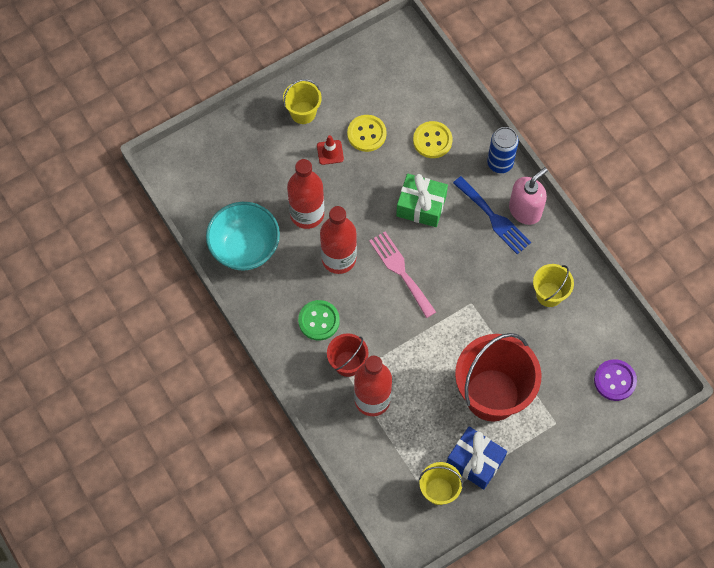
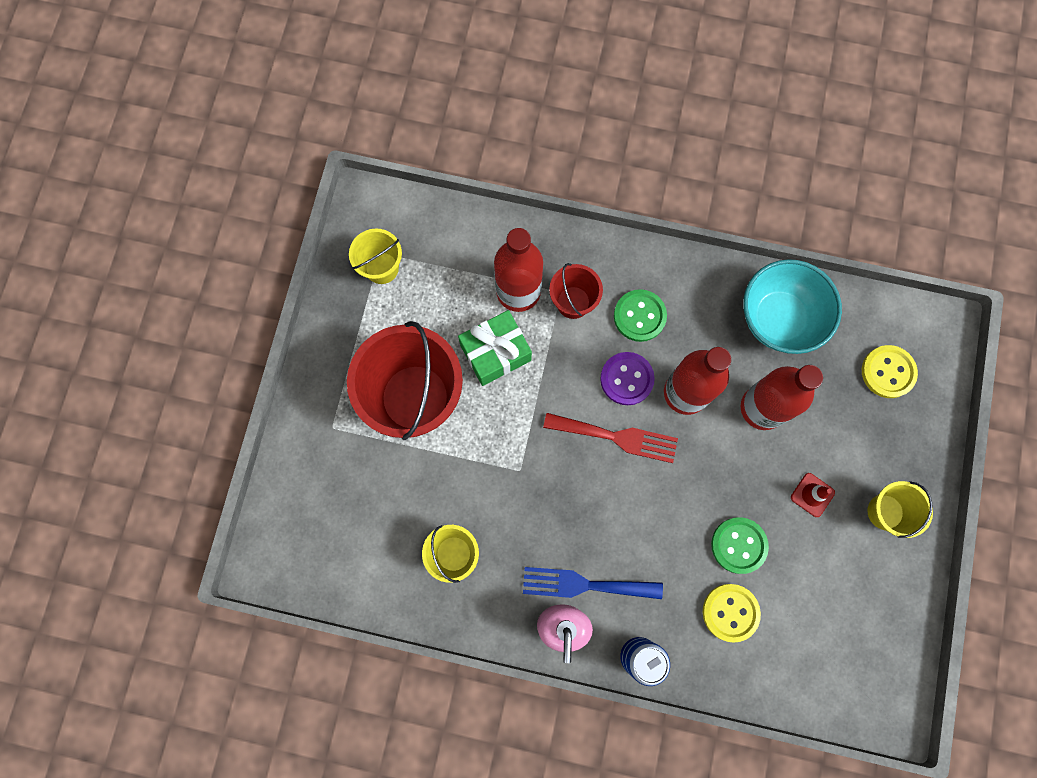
camera: 135 degrees right, 10 degrees up
(366, 134) = (800, 552): yellow button -> yellow button (888, 372)
(394, 164) = (738, 545): none -> green button
(401, 271) = (617, 437): pink fork -> red fork
(421, 206) = (666, 525): green gift -> green gift (495, 352)
(475, 461) = (374, 323): blue gift -> none
(614, 380) = (311, 524): purple button -> purple button (626, 379)

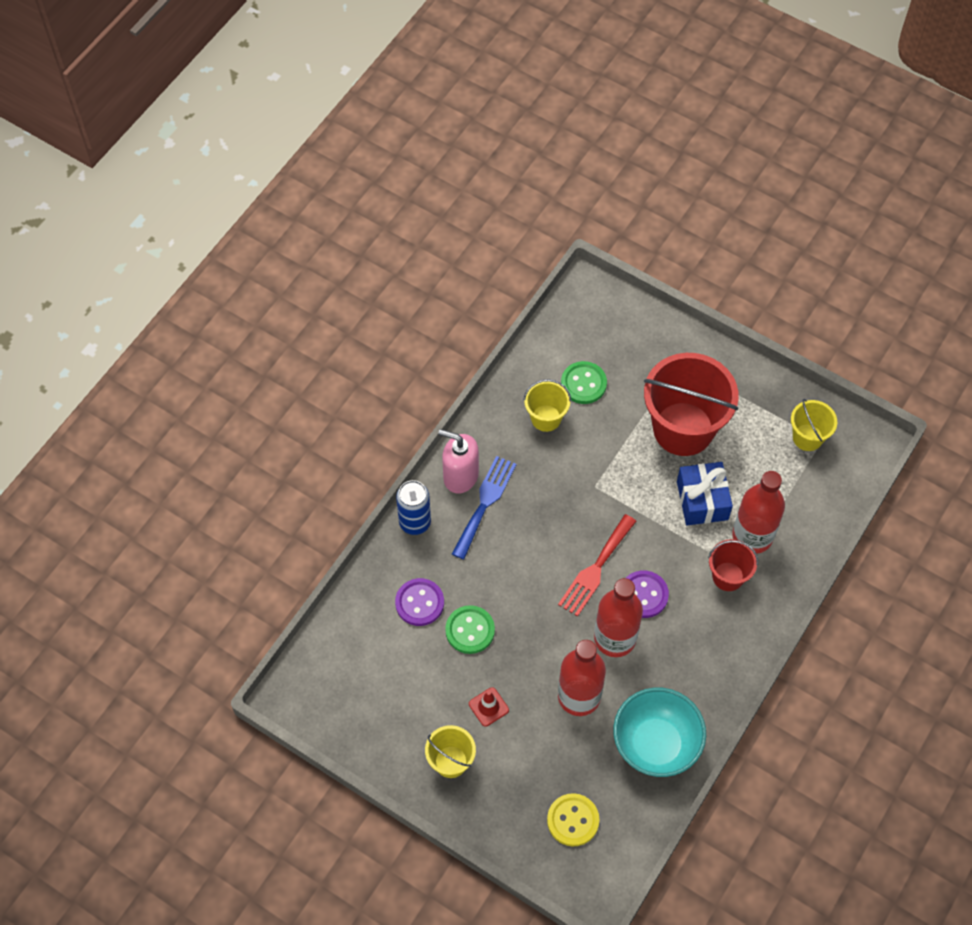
camera: 110 degrees right, 15 degrees down
(495, 352) = (702, 500): green gift -> blue gift
(639, 316) = (697, 626): green button -> green button (583, 384)
(730, 612) = (419, 603): yellow button -> purple button

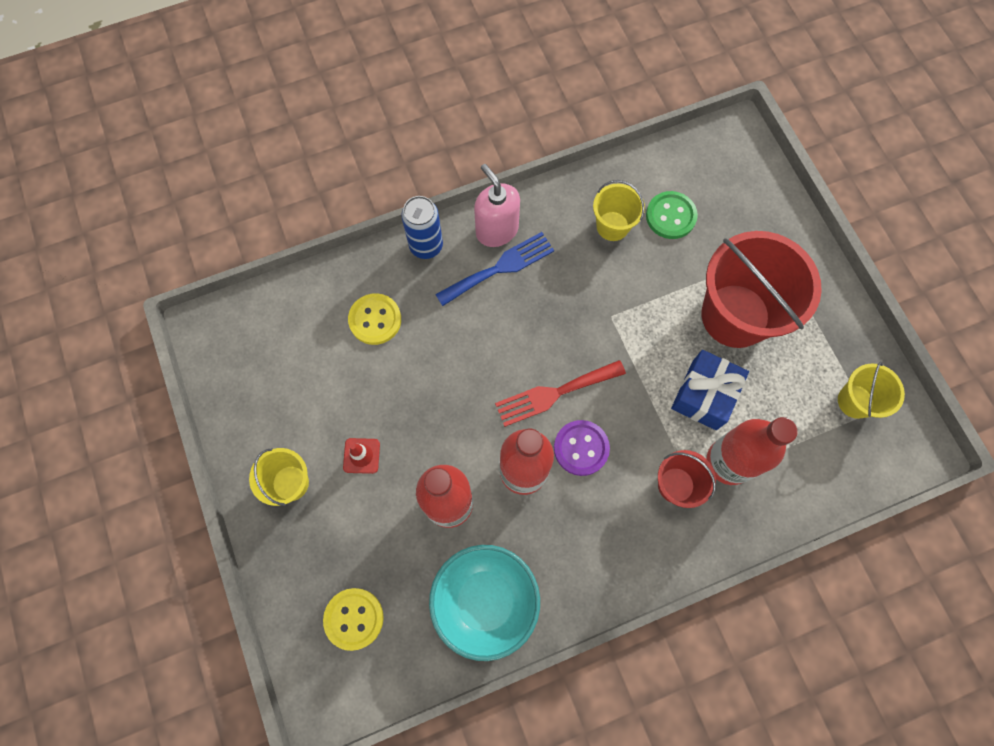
camera: 35 degrees right, 10 degrees up
(419, 603) = (375, 320): purple button -> yellow button
(470, 630) = (399, 374): green button -> none

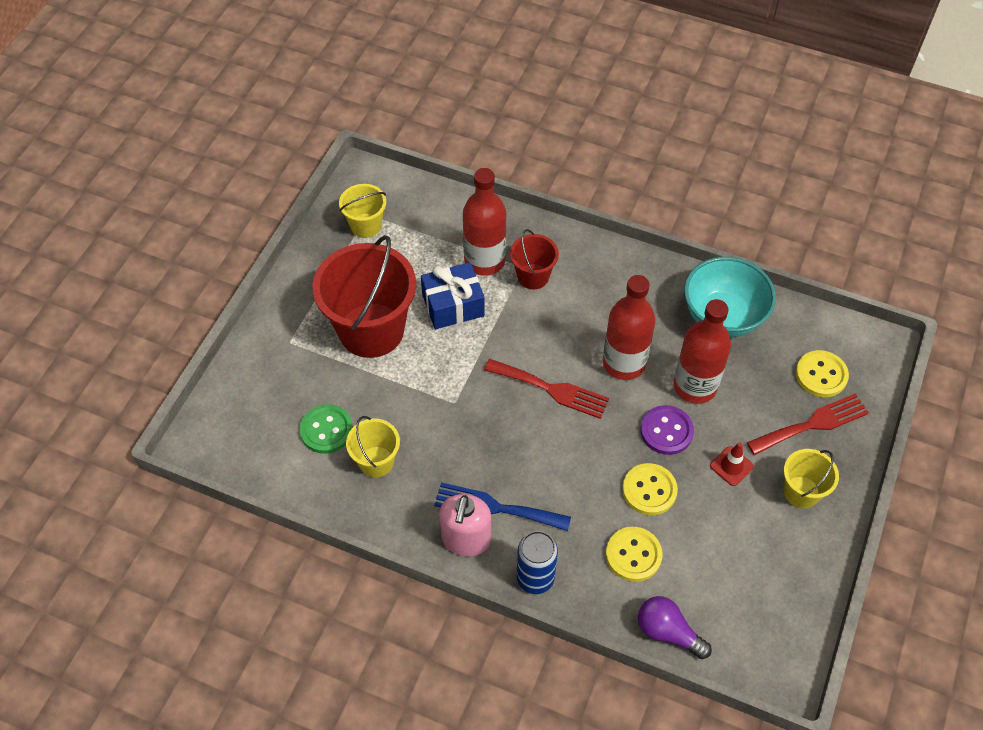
camera: 135 degrees left, 15 degrees down
(306, 288) = (668, 632): none -> purple light bulb
(325, 558) = (812, 424): none -> red fork
(406, 378) = (649, 490): none -> yellow button
(581, 448) = (570, 344): purple button -> purple button (666, 431)

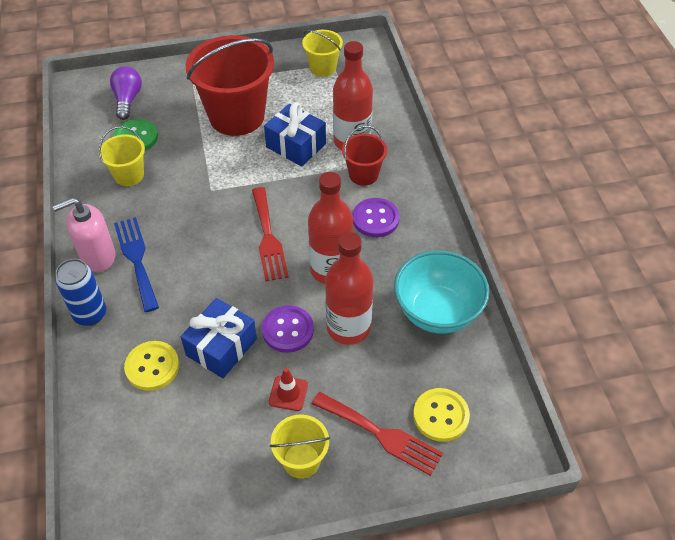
camera: 55 degrees right, 5 degrees down
(592, 298) = (375, 219): none -> purple button
(649, 490) = (221, 347): yellow button -> blue gift
(668, 632) = (94, 427): purple light bulb -> purple light bulb (127, 100)

